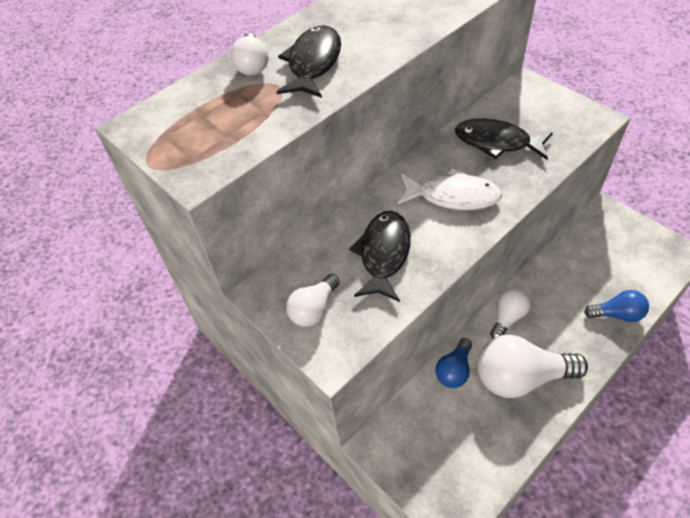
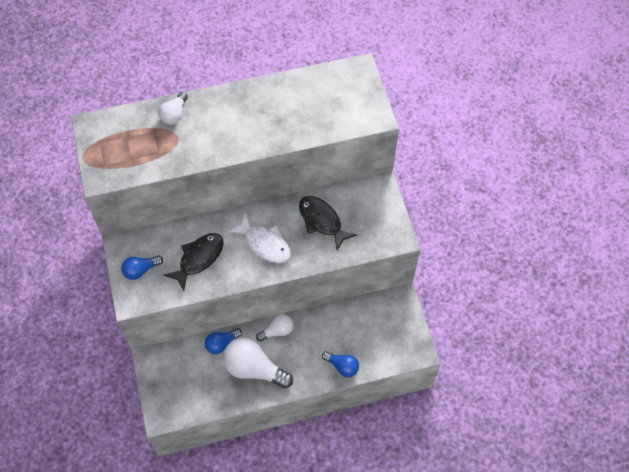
camera: 25 degrees right, 10 degrees up
(313, 63) = (207, 132): black fish -> none
(314, 309) = (140, 270): white light bulb -> blue light bulb

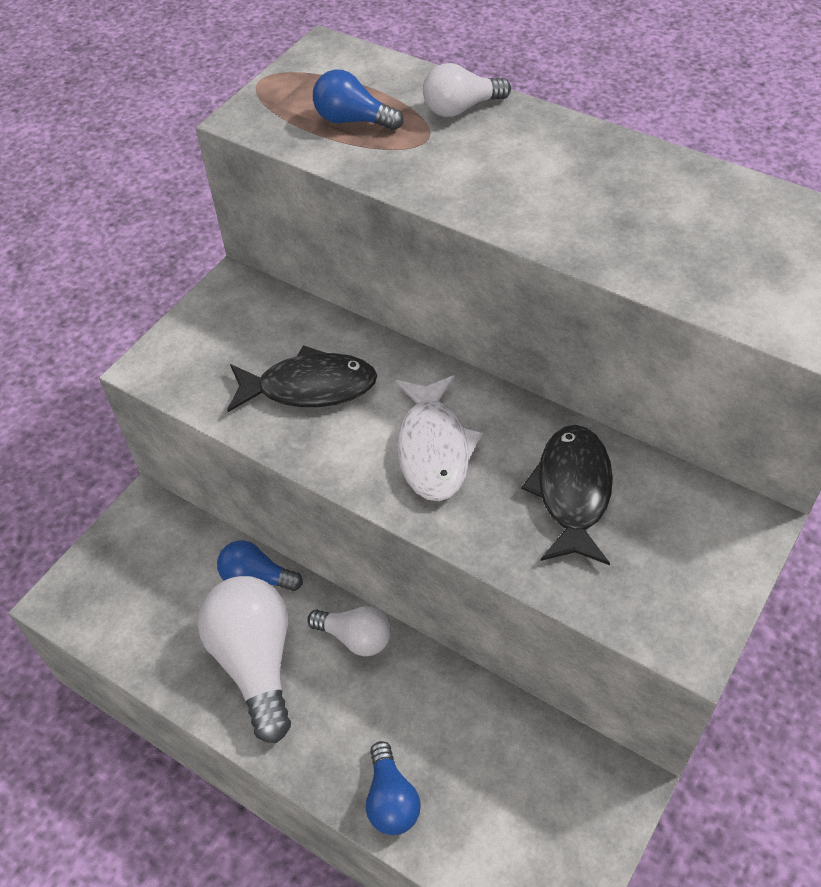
camera: 50 degrees right, 10 degrees down
(140, 270) = (214, 337): blue light bulb -> blue light bulb (353, 120)

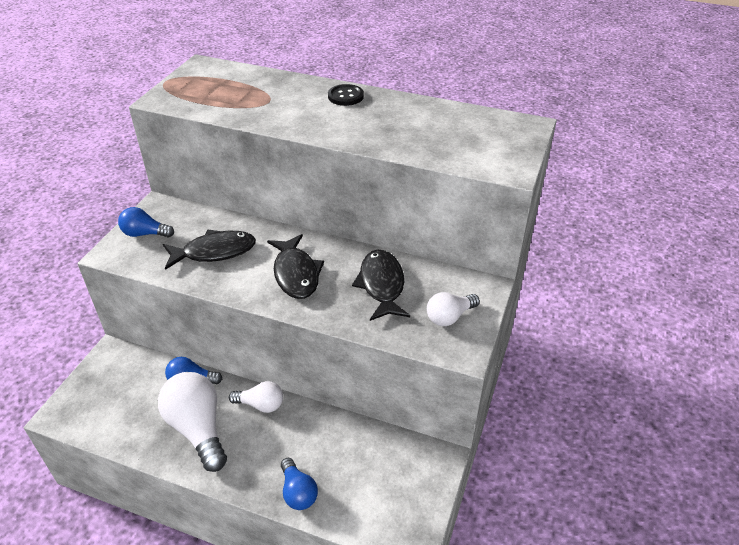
camera: 15 degrees left, 10 degrees down
(353, 120) = (224, 96): blue light bulb -> blue light bulb (145, 234)
(434, 448) = (296, 274): white fish -> black fish
(461, 108) = (286, 85): white light bulb -> white light bulb (449, 317)
(560, 142) = (345, 96): none -> black button

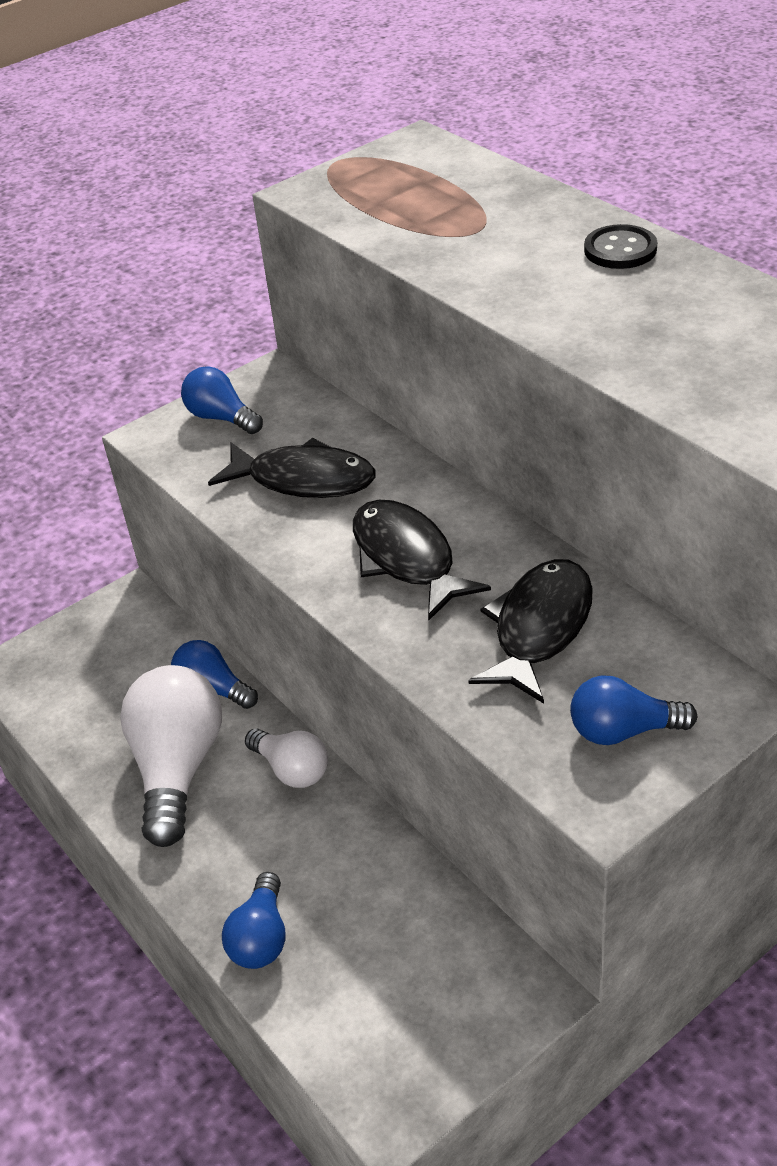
camera: 35 degrees right, 0 degrees up
(296, 274) = (407, 559): black fish -> black fish turned 135 degrees clockwise
(449, 317) = (623, 730): white light bulb -> blue light bulb

